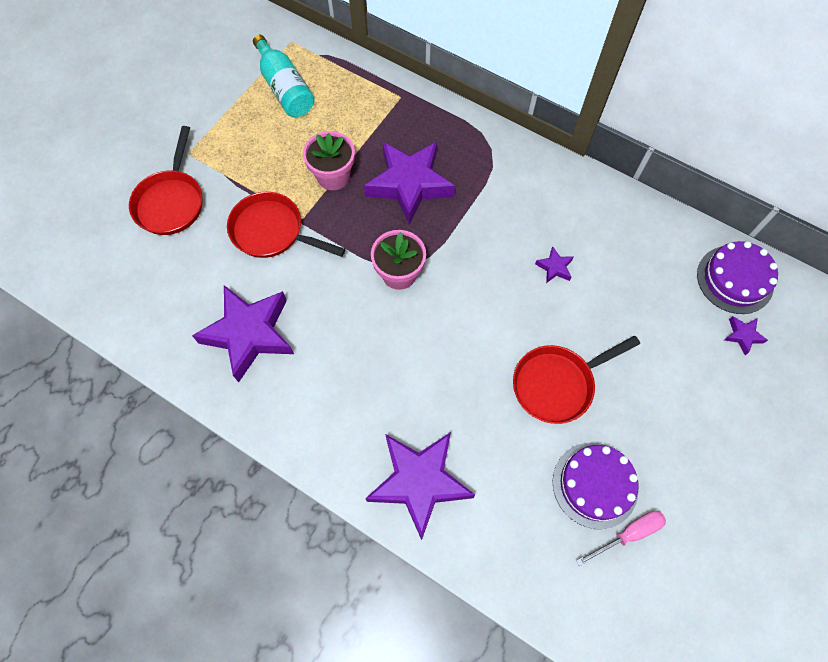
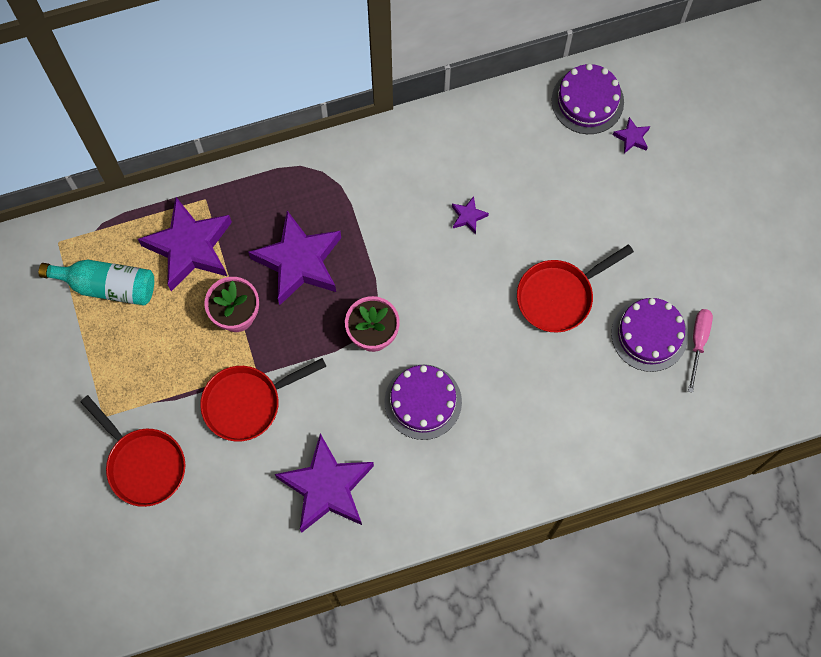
camera: 50 degrees left, 5 degrees up
(377, 350) = (423, 401): none -> purple cake
(419, 482) = (549, 452): purple star -> purple star (190, 247)
(557, 384) = (559, 296): red pan -> red pan turned 45 degrees clockwise

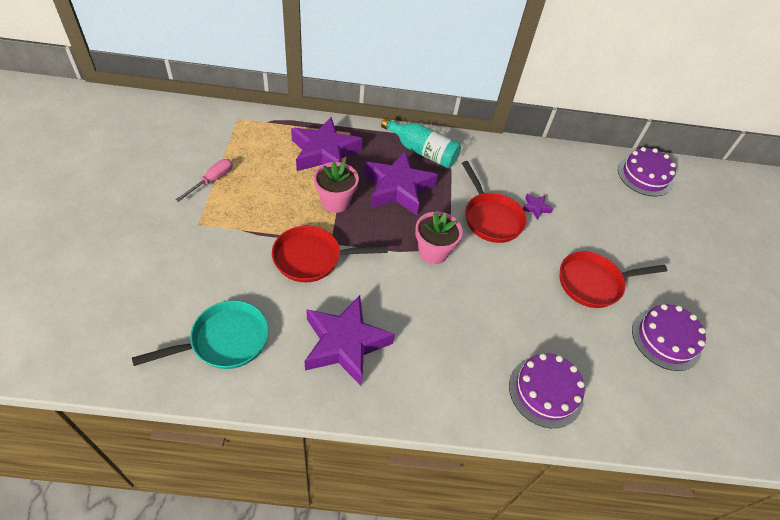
camera: 15 degrees right, 20 degrees down
(107, 286) = (254, 152): turquoise bottle -> turquoise bottle (422, 151)
(143, 464) = (207, 267): red pan -> red pan (491, 218)
(208, 537) = (224, 340): none -> turquoise pan
(423, 401) = (455, 312): purple cake -> purple cake (545, 391)
(631, 137) = (674, 207): purple star -> none
(698, 342) = (710, 362): pink screwdriver -> pink screwdriver (212, 180)

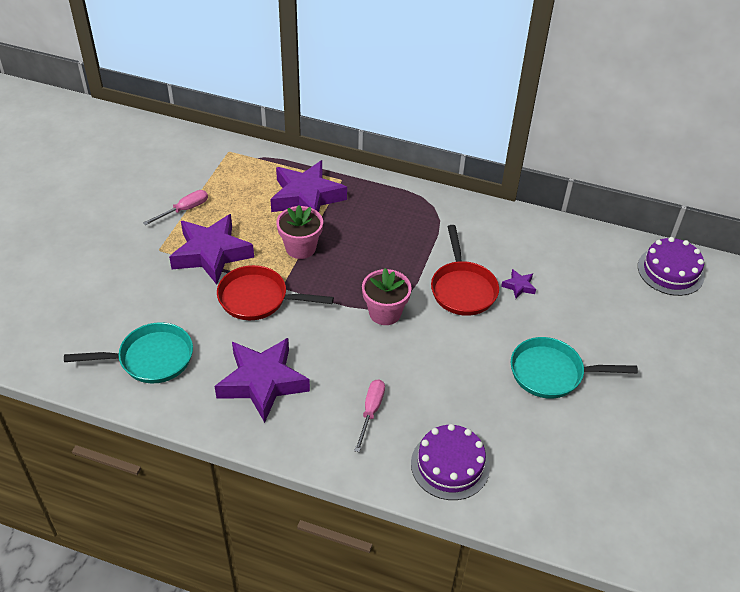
camera: 20 degrees right, 5 degrees down
(398, 188) = (371, 244): purple star -> purple star (211, 254)
(422, 151) = (413, 209): turquoise bottle -> none
(456, 353) = (371, 412): none -> pink screwdriver
(593, 283) = (551, 373): red pan -> turquoise pan
(666, 339) = (610, 443): purple cake -> none

